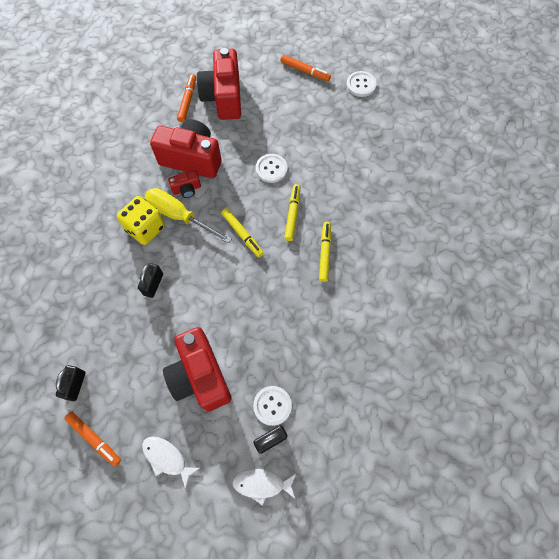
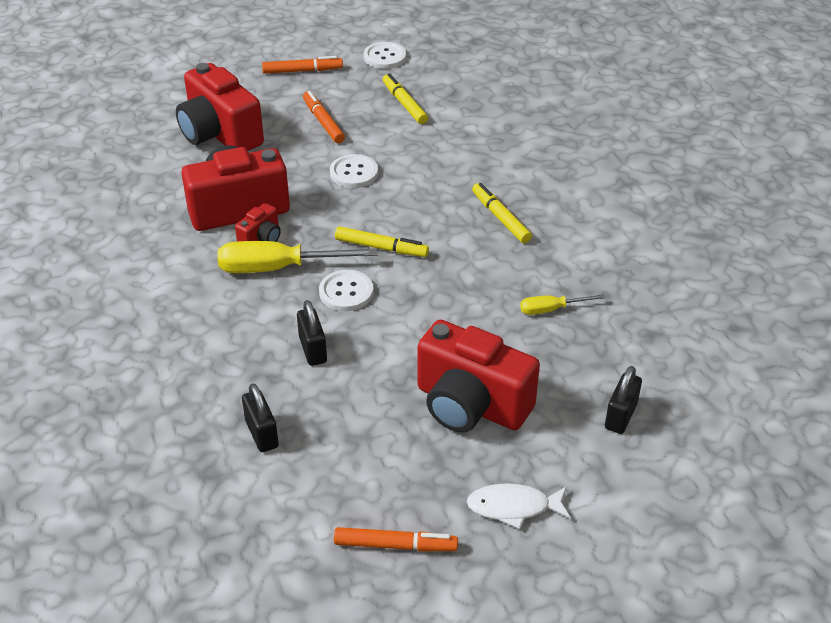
camera: 35 degrees left, 25 degrees down
(76, 385) = (309, 506): black padlock -> black padlock (262, 434)
(145, 228) = (243, 301): yellow dice -> none
(187, 101) = (172, 156): orange marker -> orange marker (323, 122)
(261, 484) = (654, 462): white fish -> none
(272, 405) = (588, 384): white button -> white button (346, 292)
(292, 214) = (424, 202): yellow marker -> yellow marker (404, 104)
(296, 339) = (551, 309): none -> yellow screwdriver

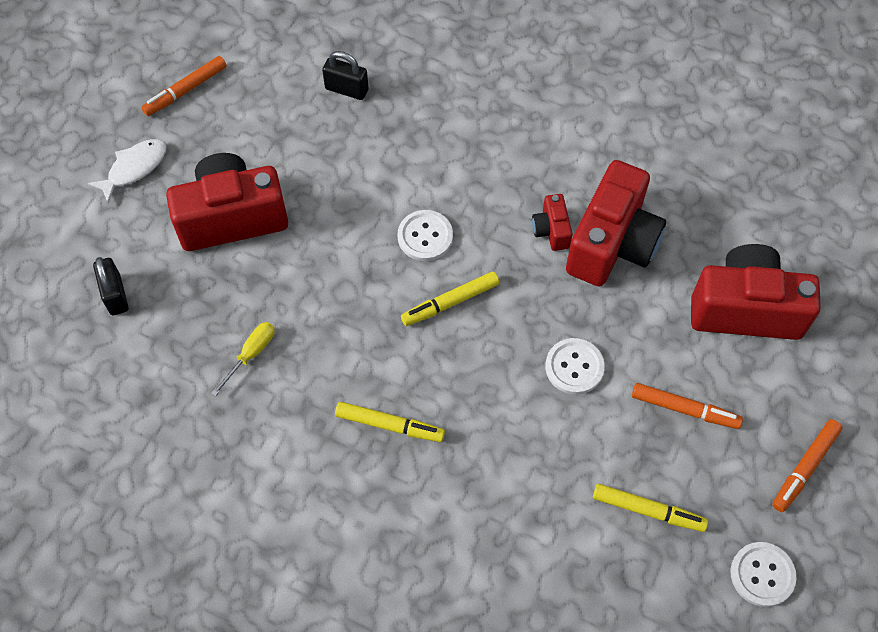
camera: 135 degrees right, 20 degrees up
(278, 268) = (502, 215): yellow screwdriver -> none
(313, 350) = (389, 170): black padlock -> none

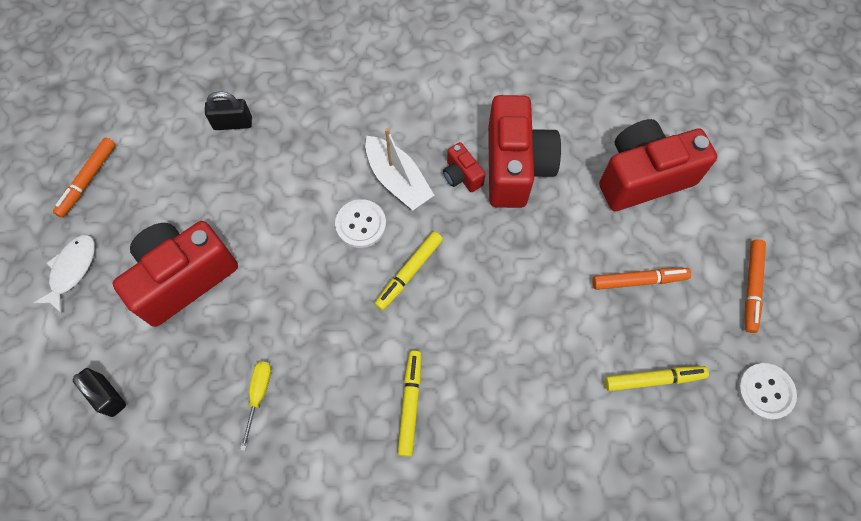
camera: 25 degrees left, 5 degrees up
(389, 425) = (410, 404): yellow marker -> yellow marker turned 75 degrees counterclockwise
(483, 208) = (397, 180): none -> white boat
(574, 367) = (536, 284): white button -> none

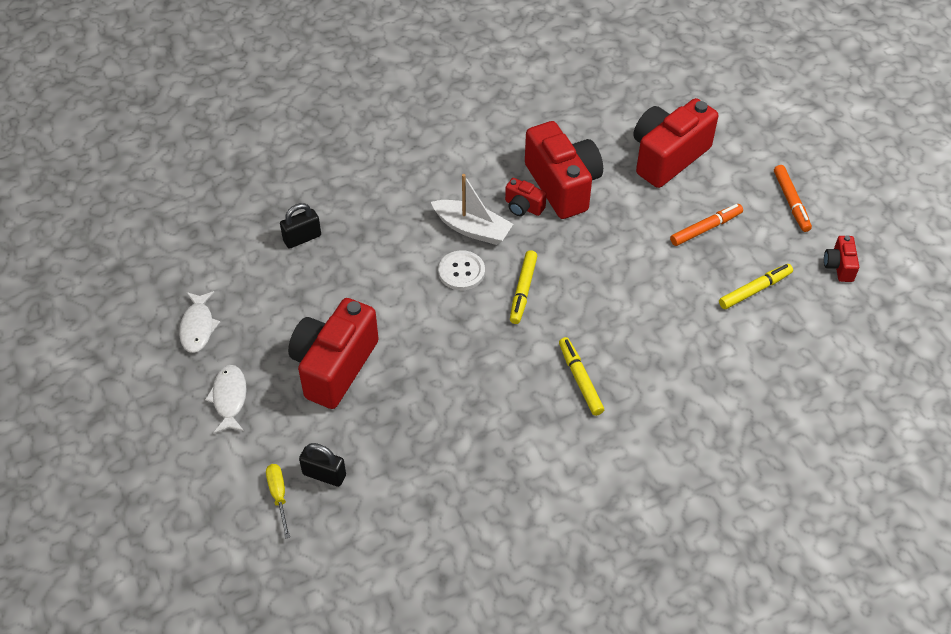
camera: 25 degrees left, 15 degrees down
(88, 180) = (198, 327): orange marker -> white fish
(258, 395) = (453, 423): yellow screwdriver -> yellow screwdriver (278, 496)
(765, 391) = (839, 266): white button -> red camera

